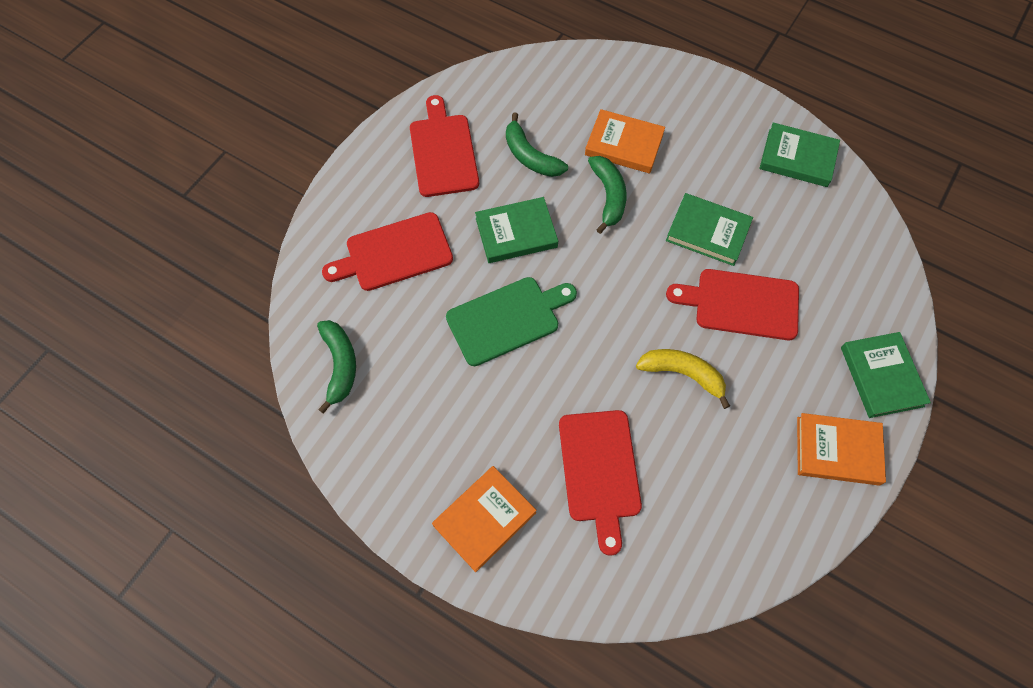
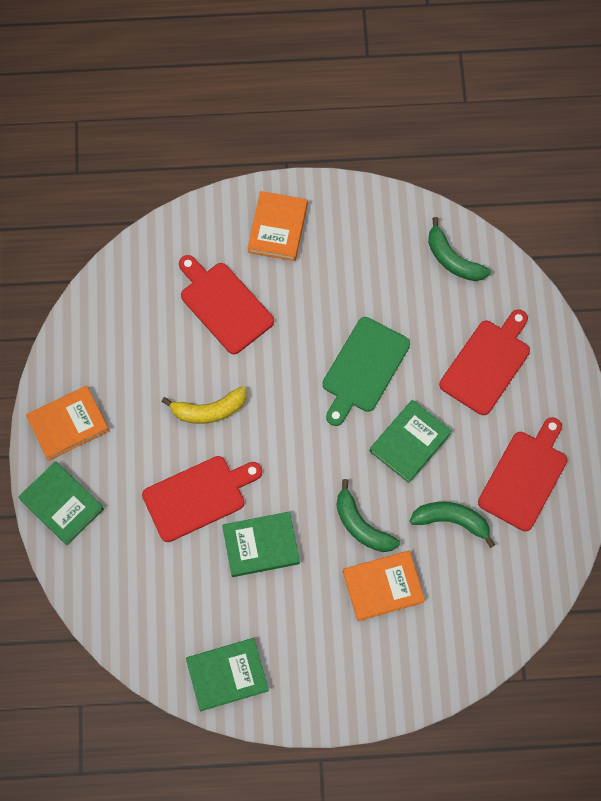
camera: 145 degrees right, 5 degrees up
(443, 151) = (525, 476): red cutting board -> red cutting board turned 105 degrees counterclockwise

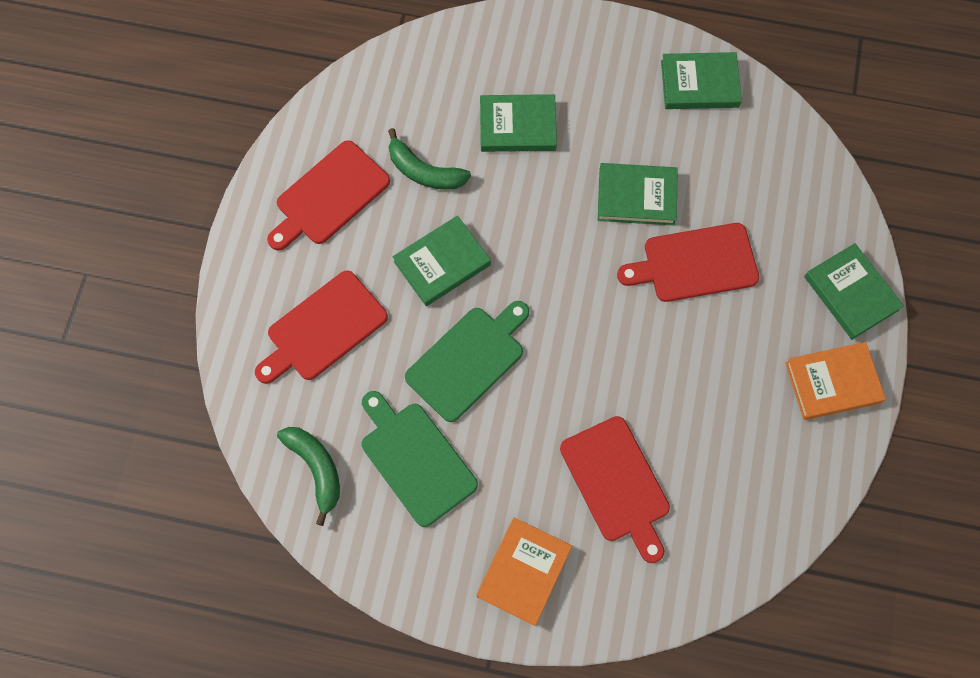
camera: 165 degrees left, 0 degrees up
(209, 410) = (662, 357): yellow banana -> none
(361, 525) = (522, 190): green banana -> none
(381, 284) = (415, 459): none -> green cutting board
(383, 586) = (517, 126): orange book -> green book

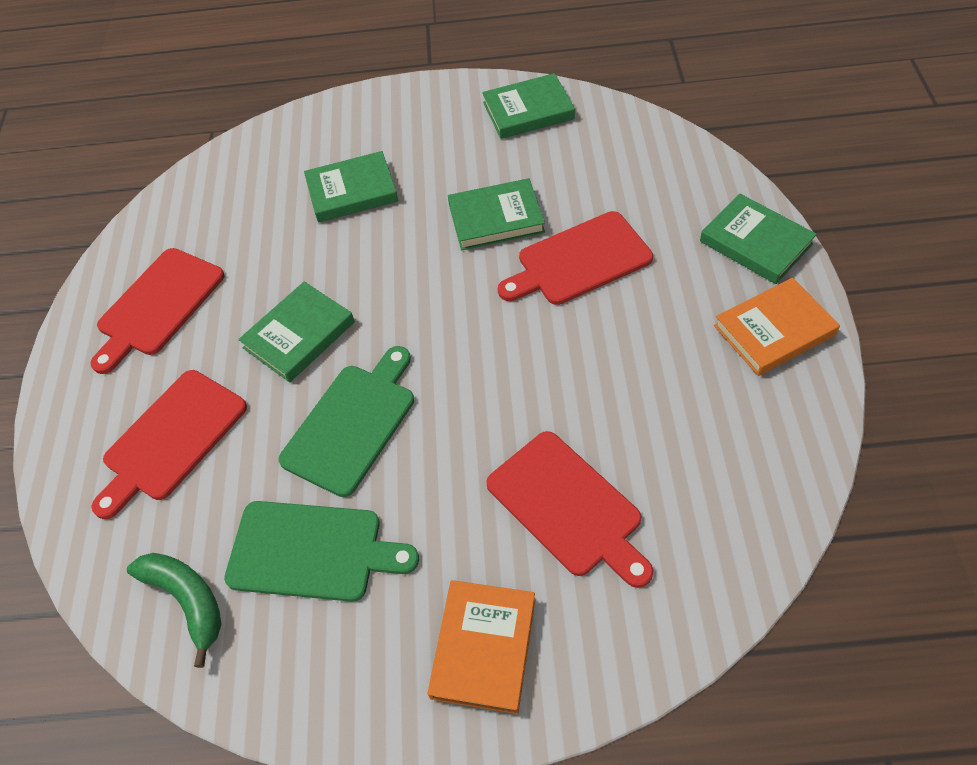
camera: 10 degrees left, 15 degrees down
(415, 459) = (312, 551): green cutting board -> green cutting board turned 150 degrees clockwise
(424, 171) = (260, 256): green banana -> none

